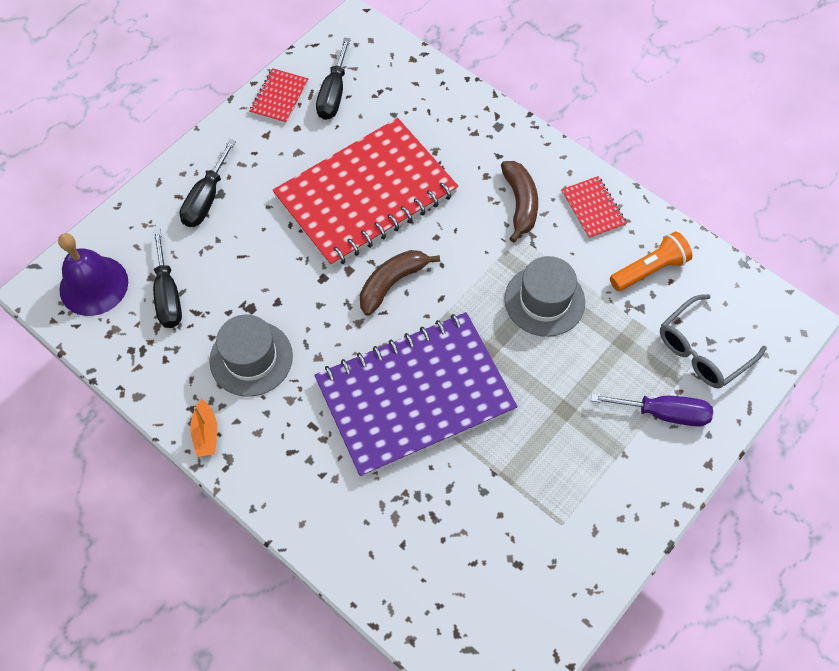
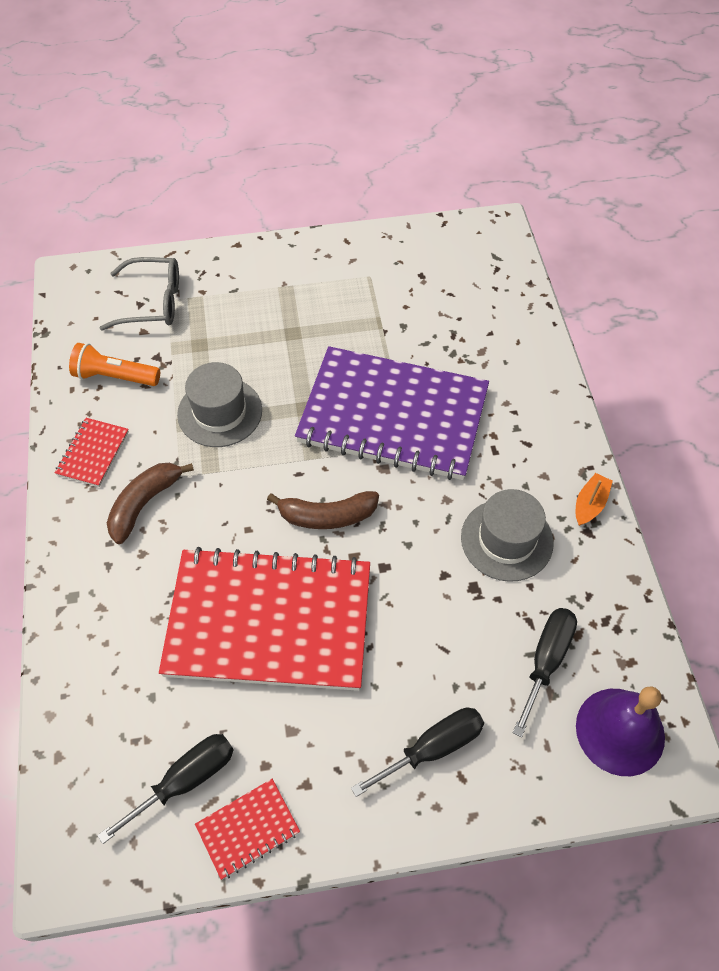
camera: 140 degrees left, 5 degrees down
(663, 413) = (228, 287): purple screwdriver -> none

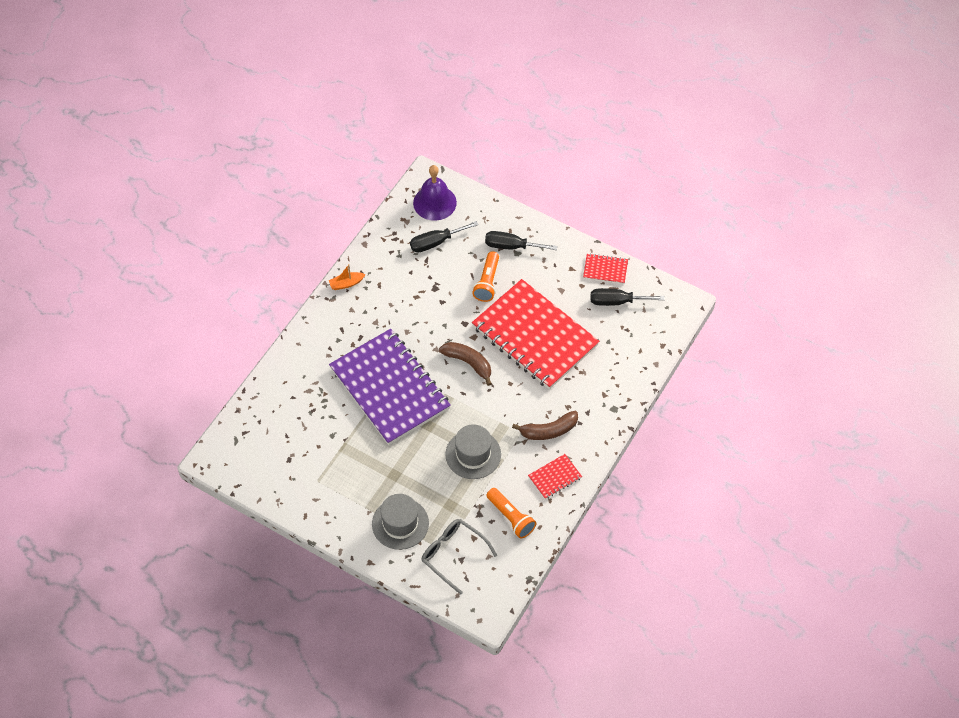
camera: 140 degrees left, 0 degrees up
(411, 654) = (487, 282): none -> orange flashlight
(506, 540) = (399, 296): grey hat -> grey hat (400, 523)

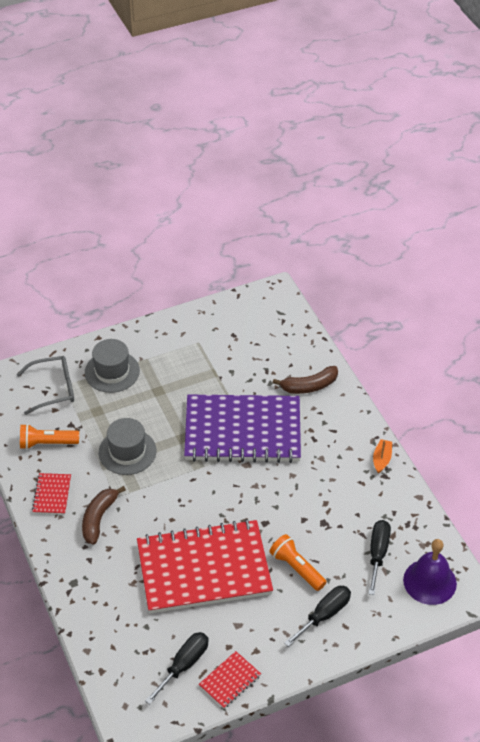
camera: 125 degrees right, 10 degrees down
(468, 363) = (219, 501): brown banana -> brown banana (309, 386)

